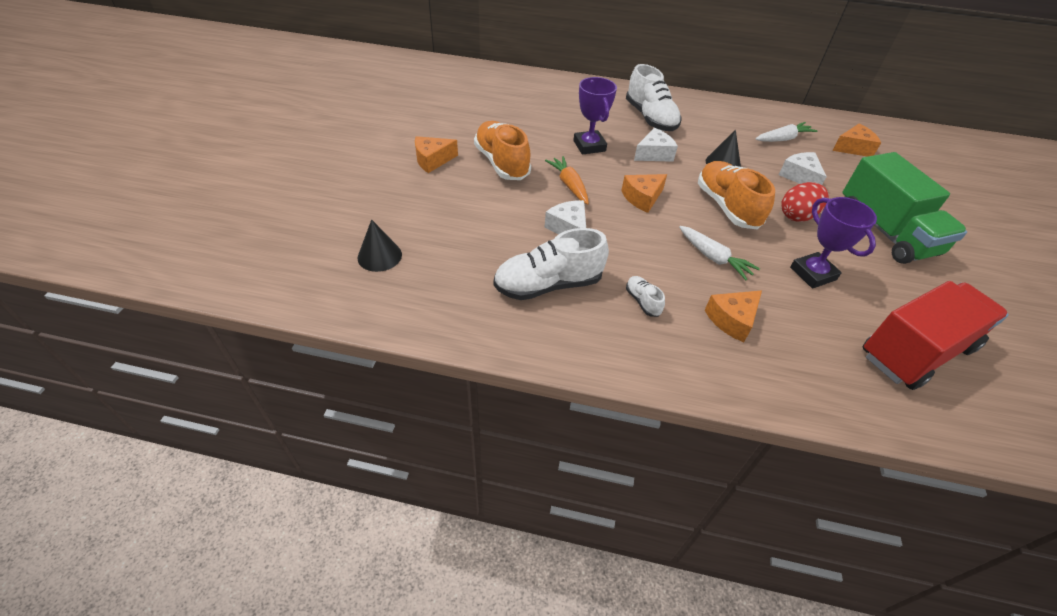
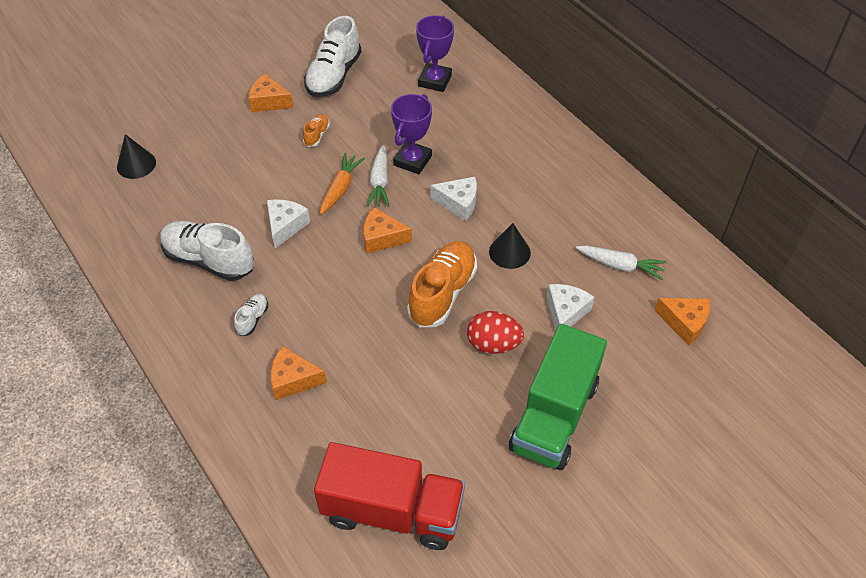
camera: 45 degrees right, 5 degrees up
(502, 163) = (317, 135): orange shoe -> orange shoe, size x0.46
(650, 118) = (516, 164): white shoe -> white shoe (334, 76)
(713, 258) = (357, 326): white carrot -> white carrot (379, 182)
(813, 273) = (417, 397): purple trophy -> purple trophy (435, 81)

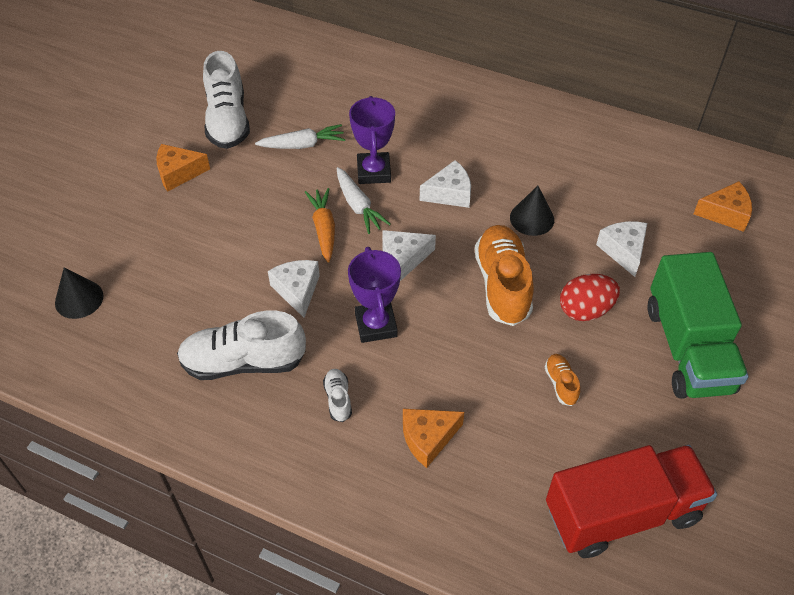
camera: 30 degrees left, 0 degrees up
(317, 135) = (257, 186): orange shoe -> orange shoe (561, 384)
(382, 238) = (403, 258): orange cheese -> white cheese
(435, 81) = (334, 87): purple trophy -> purple trophy (376, 325)
(620, 266) = (635, 188): white carrot -> white carrot (302, 145)

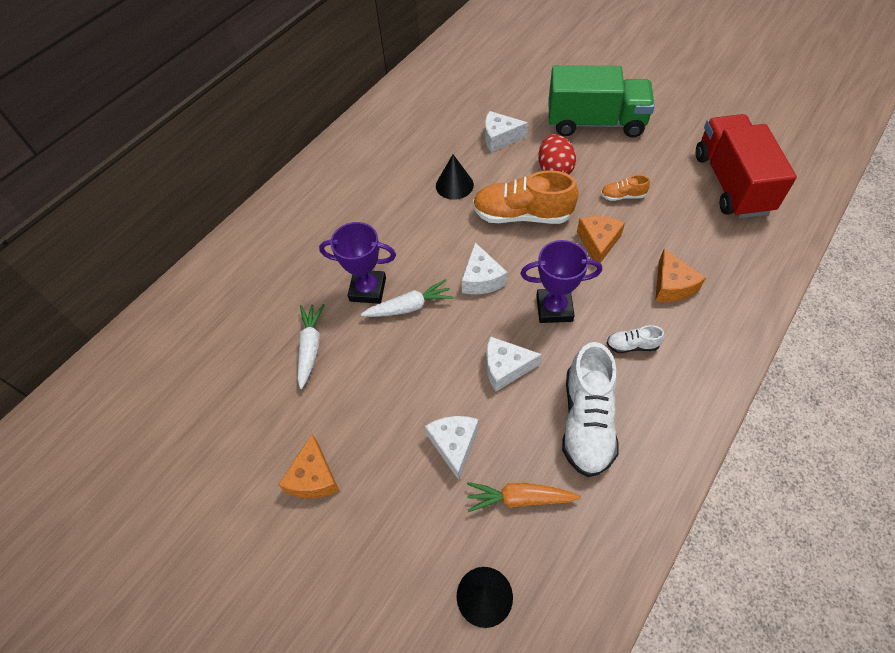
camera: 75 degrees left, 5 degrees up
(227, 120) = (246, 419): white shoe -> none
(324, 229) = (432, 338): orange carrot -> orange carrot (520, 498)
(449, 193) = (412, 235): white cheese -> white cheese (454, 445)
(725, 213) = (475, 78): orange cheese -> orange cheese (598, 243)

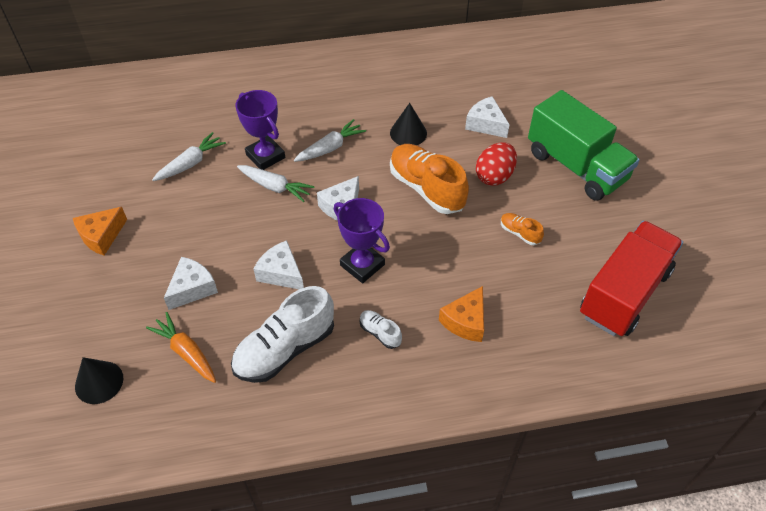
camera: 40 degrees right, 5 degrees down
(411, 242) = (330, 148): none -> white carrot
(598, 243) = (454, 249): orange cheese -> none

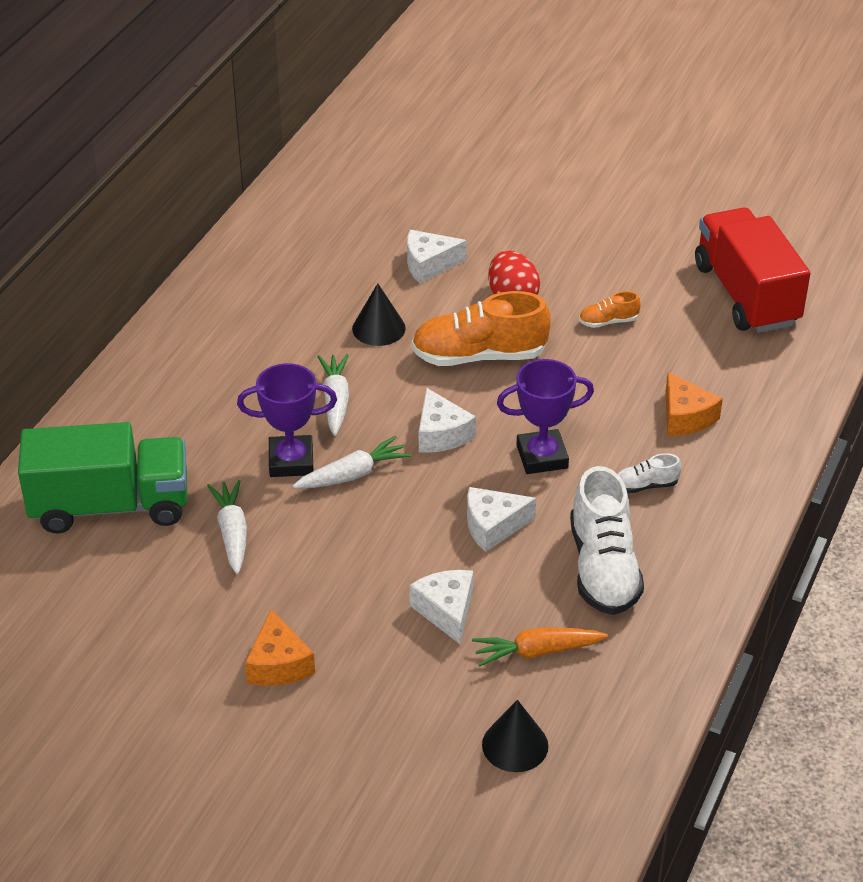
camera: 55 degrees left, 10 degrees down
(576, 166) = (557, 235): green truck -> green truck (110, 506)

